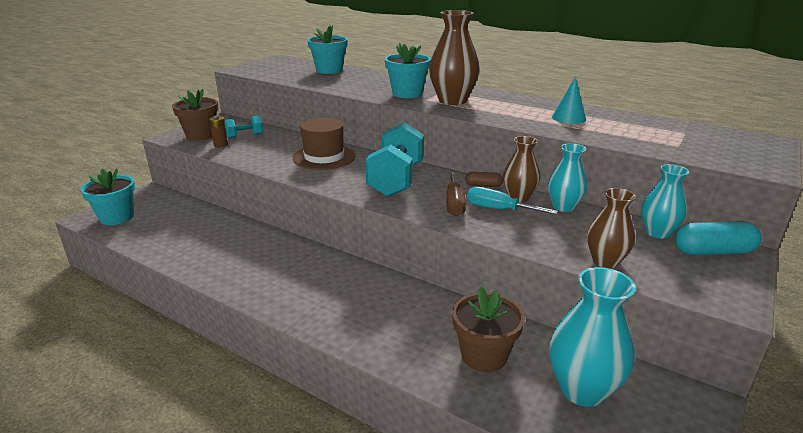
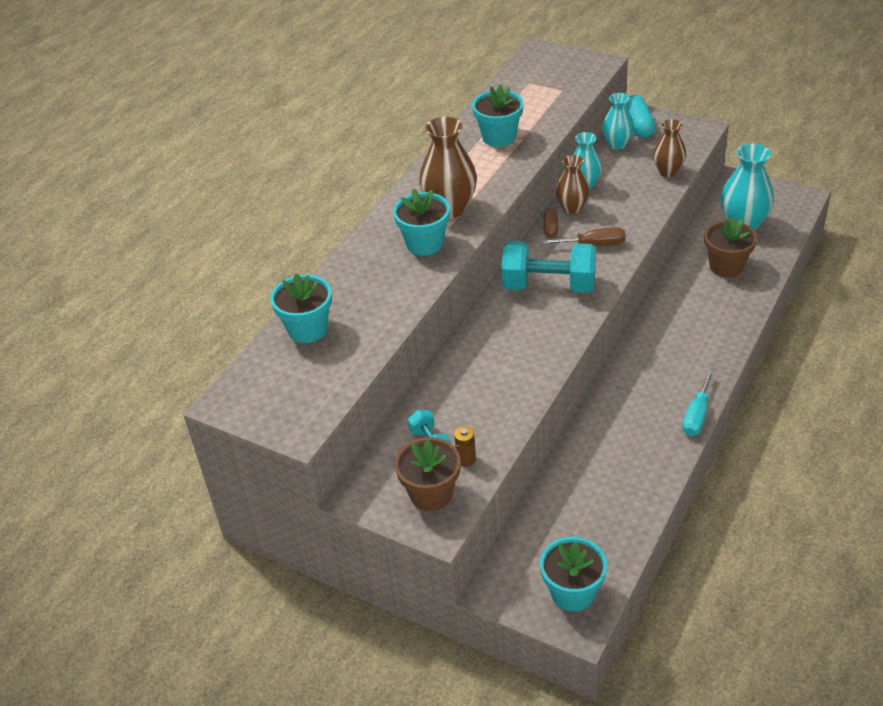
camera: 90 degrees left, 15 degrees up
(324, 157) = (495, 350): brown hat -> none
(498, 209) = (598, 219): turquoise screwdriver -> turquoise screwdriver (696, 415)
(568, 118) = (499, 137): turquoise cone -> turquoise flower pot

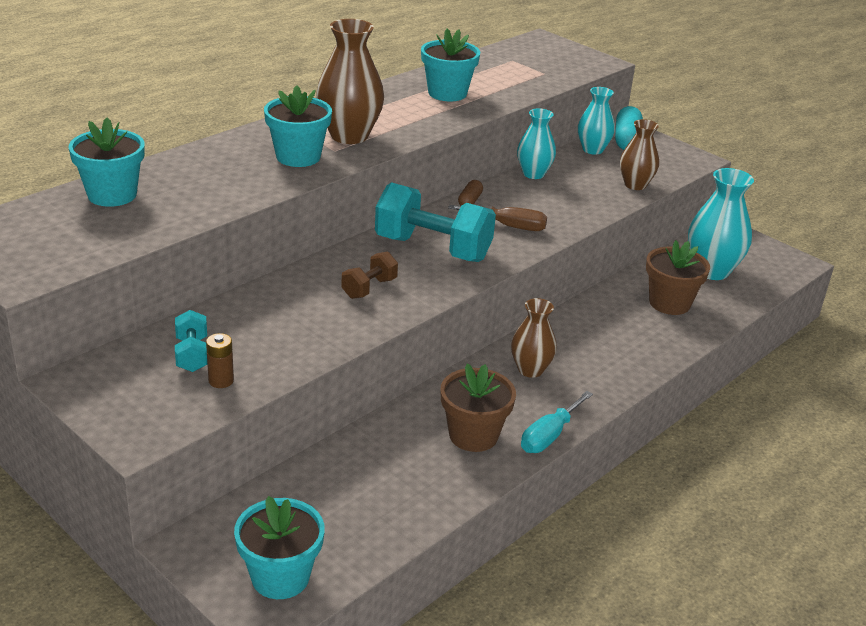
camera: 10 degrees right, 10 degrees down
(431, 494) = (155, 403): brown flower pot -> brown flower pot (473, 435)
(523, 339) = (369, 288): none -> brown dumbbell
(572, 208) = (506, 190): brown vase -> brown vase (530, 370)

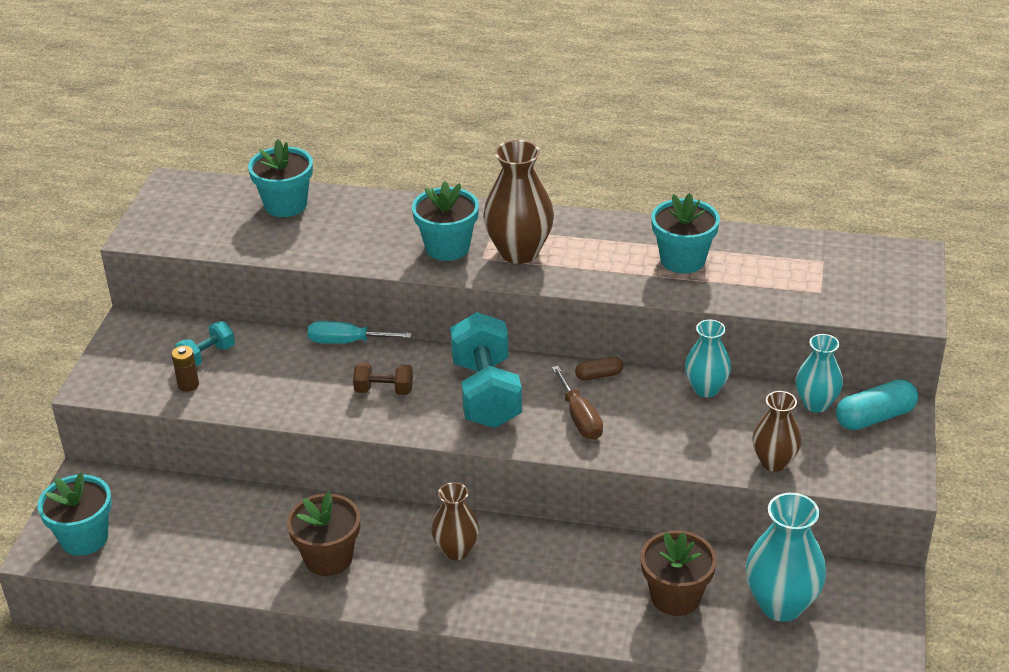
camera: 60 degrees right, 5 degrees up
(549, 436) = (369, 603): turquoise screwdriver -> turquoise screwdriver (347, 342)

